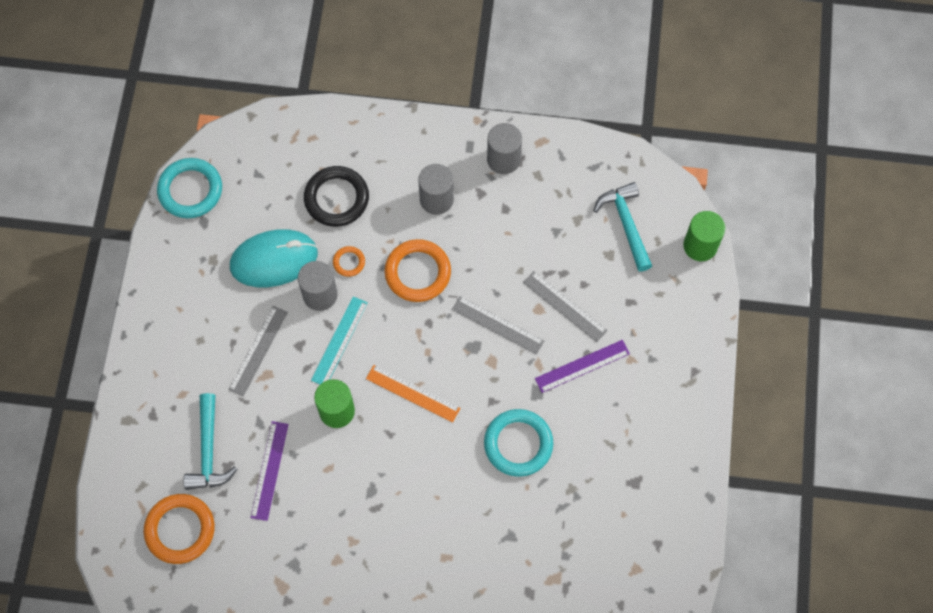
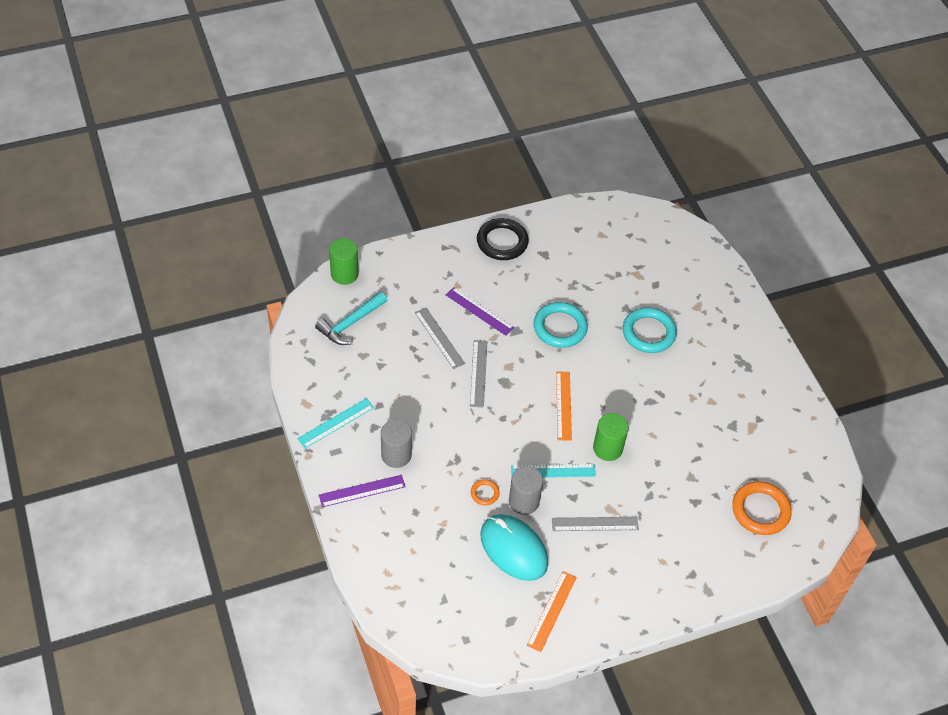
camera: 120 degrees left, 15 degrees down
(190, 190) = (488, 646): turquoise ring -> turquoise ring (648, 333)
(192, 263) = (552, 611): none -> orange ruler
(208, 451) = (692, 520): turquoise hammer -> none
(269, 470) = (679, 472): purple ruler -> purple ruler (362, 491)
(336, 198) = (434, 527): black ring -> black ring (502, 242)
(417, 272) = (466, 442): orange ring -> none
(503, 159) = (336, 423): grey cylinder -> turquoise ruler
(564, 306) = (439, 338): grey ruler -> grey ruler turned 45 degrees counterclockwise

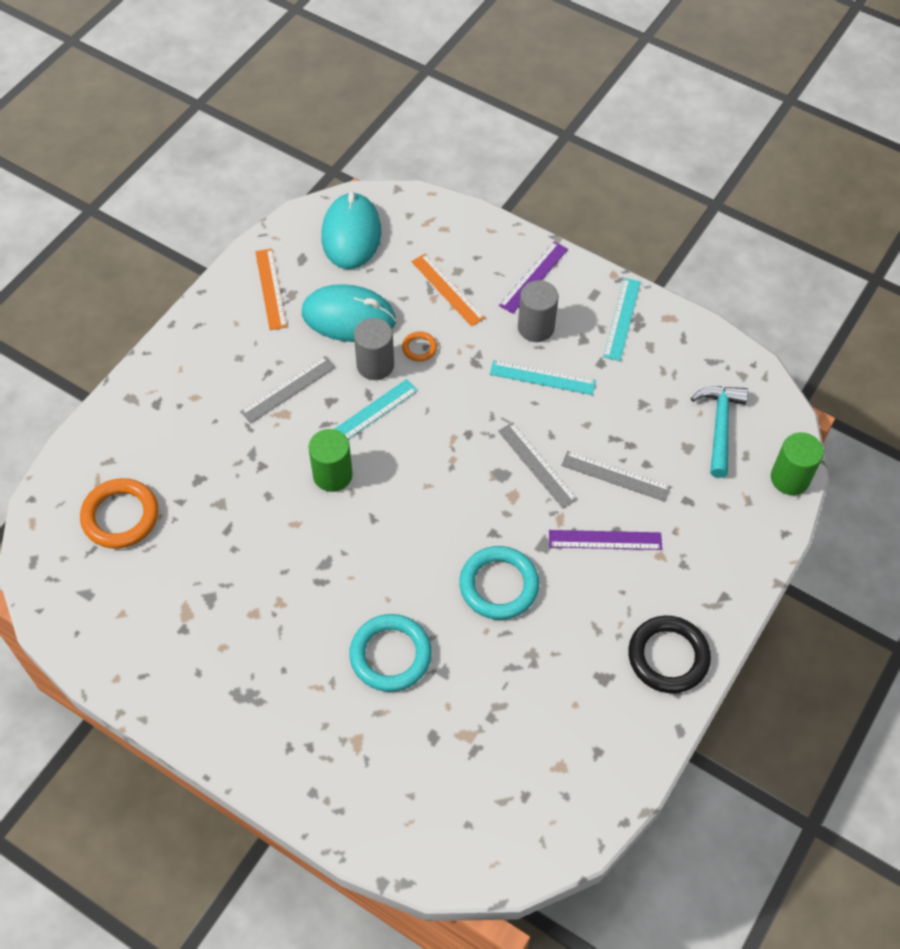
camera: 145 degrees right, 5 degrees up
(424, 420) = (542, 378): none -> turquoise ruler
(458, 616) = (351, 234): none -> turquoise mouse
(563, 405) = (416, 491): orange ruler -> orange ruler (447, 289)

